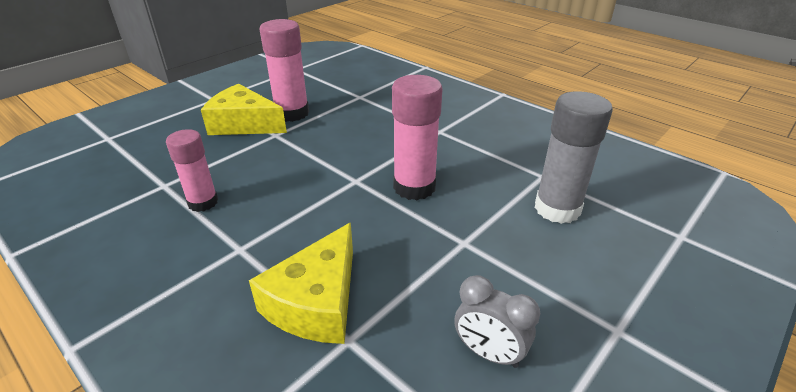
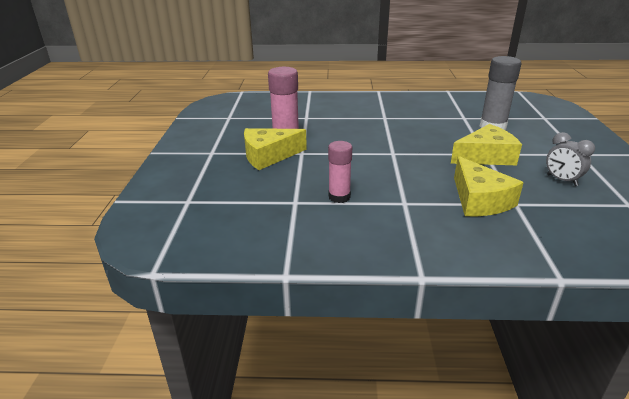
camera: 40 degrees left, 5 degrees down
(414, 187) = (424, 144): pink glue stick -> none
(453, 247) = (485, 156): none -> yellow cheese
(489, 353) = (562, 180): grey clock -> grey clock turned 60 degrees clockwise

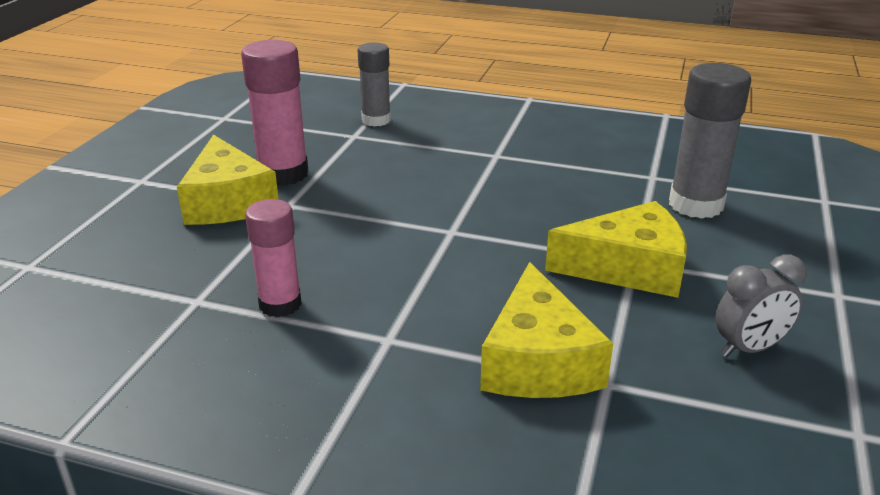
camera: 15 degrees right, 0 degrees up
(269, 156) = (228, 201): yellow cheese -> yellow cheese turned 105 degrees counterclockwise
(311, 109) = (376, 120): none -> grey glue stick
(562, 180) = (749, 348): grey clock -> grey clock turned 90 degrees counterclockwise

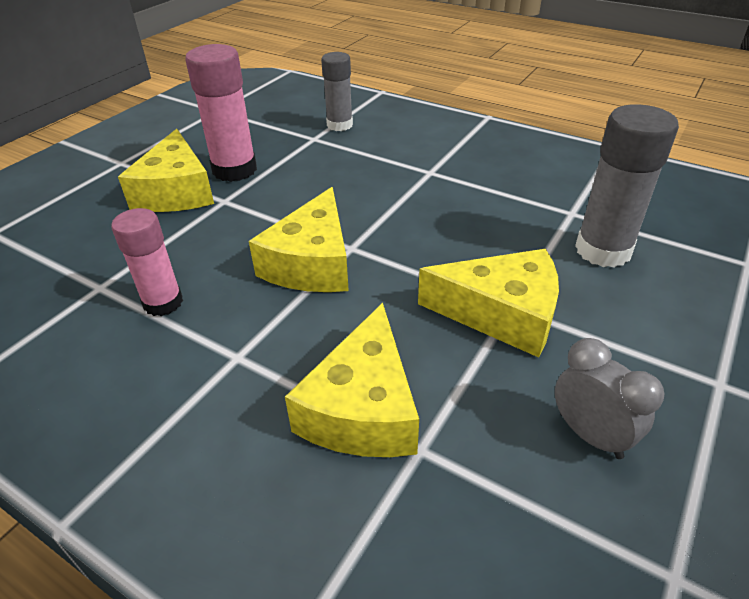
camera: 15 degrees right, 10 degrees up
(419, 249) = (312, 263): none -> yellow cheese
(749, 348) = (590, 435): grey clock -> grey clock turned 120 degrees counterclockwise

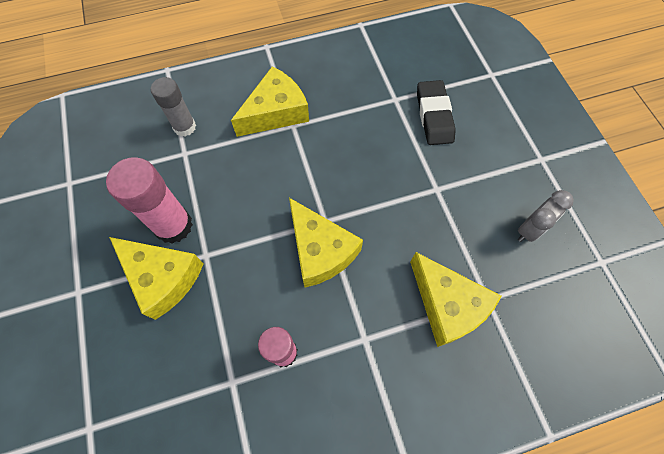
camera: 50 degrees left, 25 degrees up
(501, 314) = (438, 197): yellow cheese -> yellow cheese (276, 112)
(590, 435) = (529, 229): grey clock -> grey clock turned 135 degrees clockwise
(603, 250) = (434, 116): grey glue stick -> black eraser

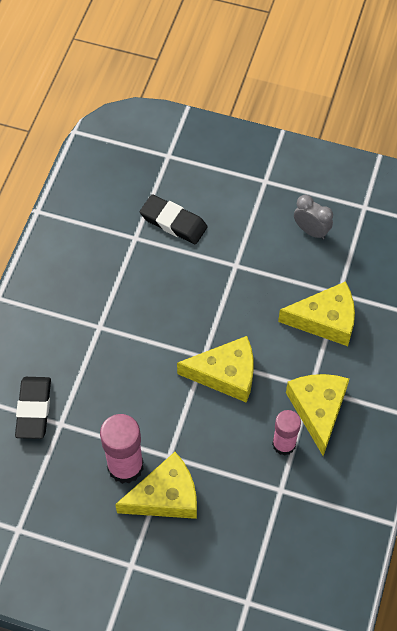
camera: 55 degrees left, 5 degrees down
(184, 127) = (34, 409): grey glue stick -> black eraser
(276, 112) = (76, 331): yellow cheese -> yellow cheese (318, 410)
(529, 229) = (311, 231): grey clock -> grey clock turned 45 degrees counterclockwise

